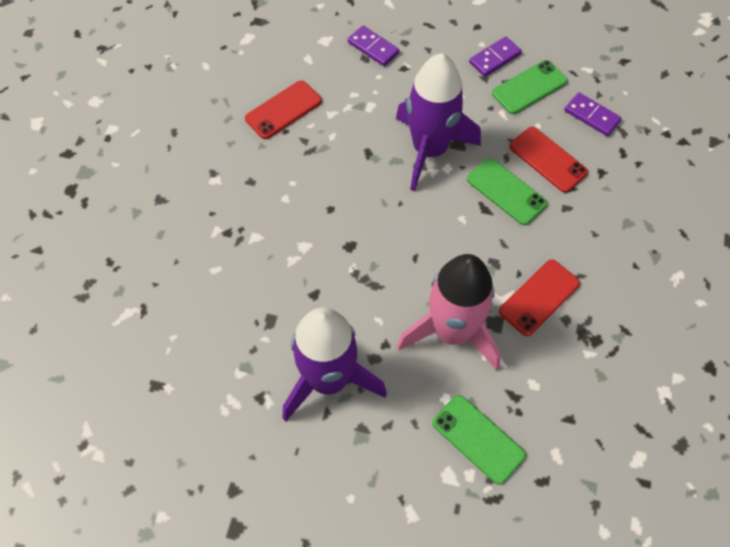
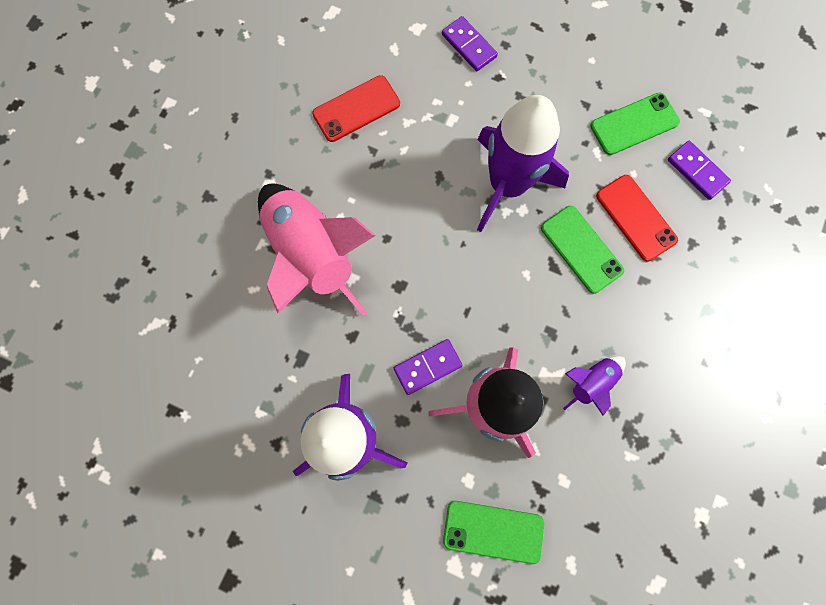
camera: 10 degrees right, 15 degrees up
(264, 232) = (312, 254): none -> pink rocket
(478, 439) = (493, 531): green phone -> green phone turned 45 degrees counterclockwise
(495, 58) = (603, 81): purple domino -> purple domino (427, 367)
(539, 297) = (591, 382): red phone -> purple rocket

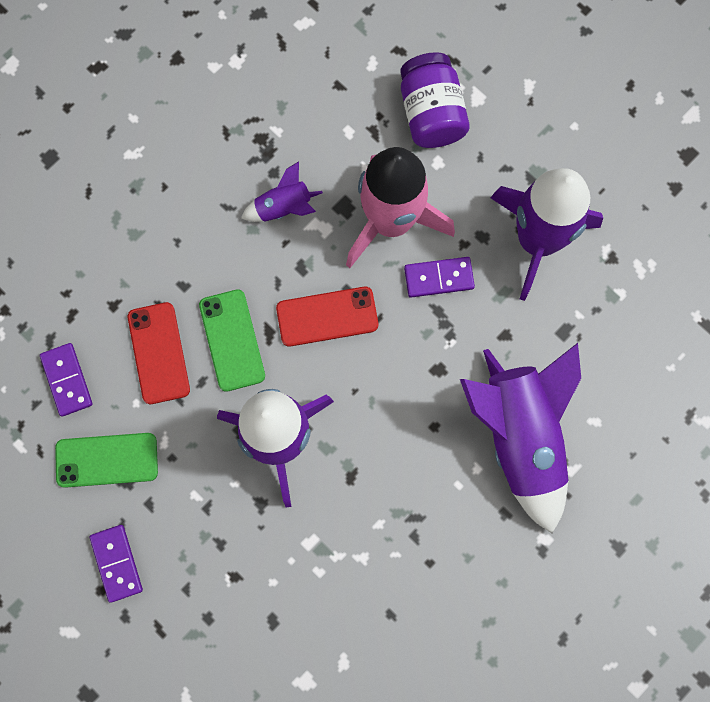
camera: 160 degrees left, 0 degrees up
(312, 254) = (520, 437): pink rocket -> purple rocket
(356, 109) = (416, 597): red phone -> red phone (327, 317)
(469, 46) = (252, 632): purple domino -> purple domino (117, 563)
(493, 531) = (431, 113): green phone -> purple jar

